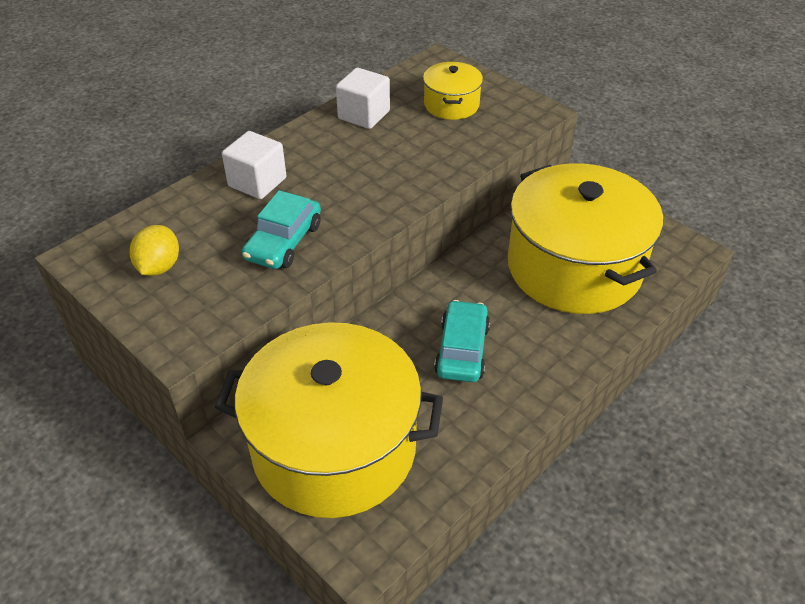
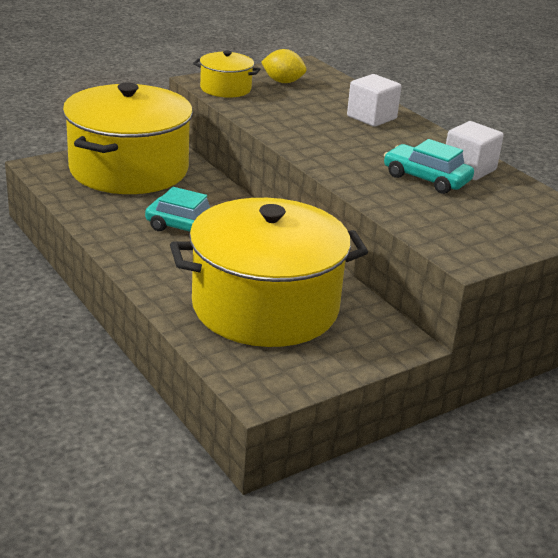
camera: 100 degrees right, 15 degrees down
(284, 242) = (291, 117): turquoise car -> turquoise car (426, 179)
(451, 105) = (484, 213): yellow pot -> yellow pot (225, 89)

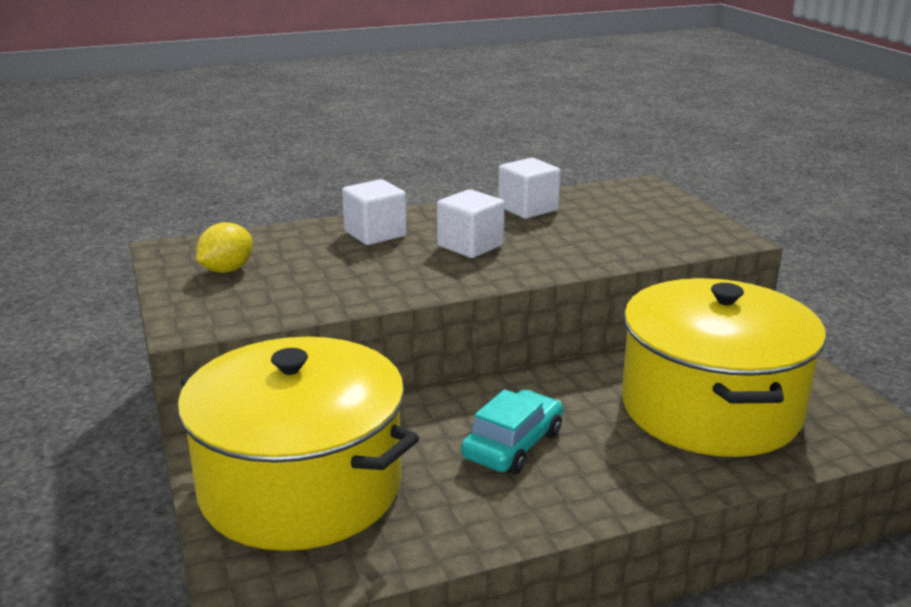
camera: 75 degrees left, 5 degrees down
(225, 89) = (231, 311): yellow pot -> none
(370, 149) = (470, 246): none -> white cube
(426, 179) = (552, 230): turquoise car -> none

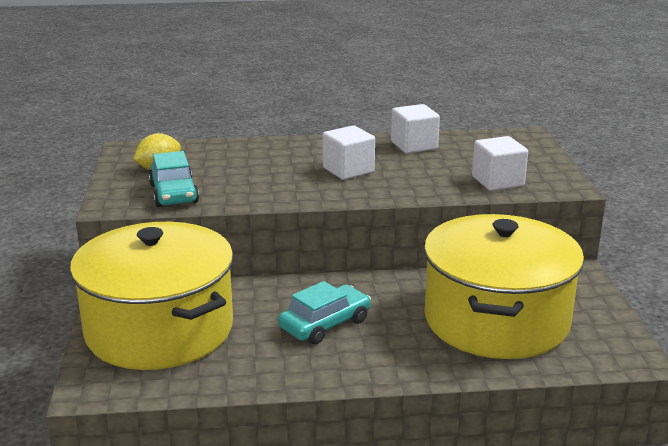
camera: 15 degrees right, 0 degrees up
(266, 300) = (174, 193): none -> turquoise car
(375, 234) = (282, 153): white cube -> white cube (497, 181)

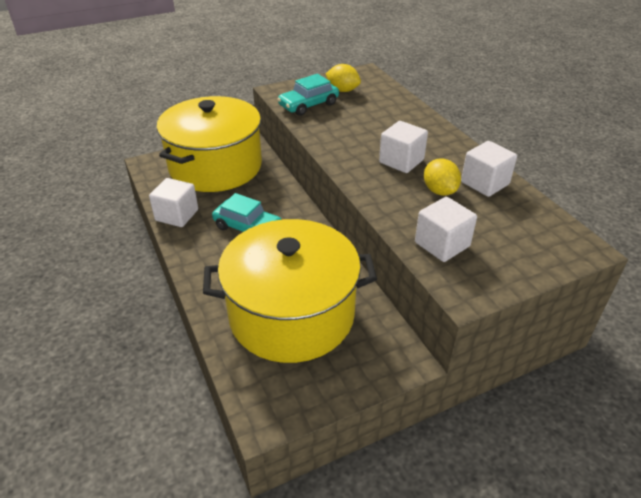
camera: 70 degrees right, 15 degrees up
(258, 376) = (177, 215): none -> white cube
(414, 165) = (439, 191): none -> yellow lemon

